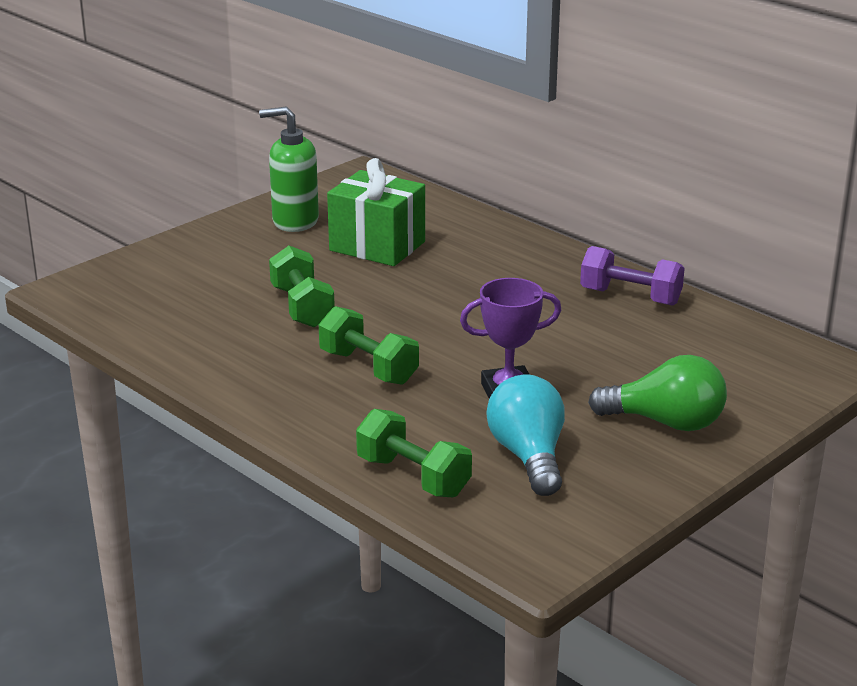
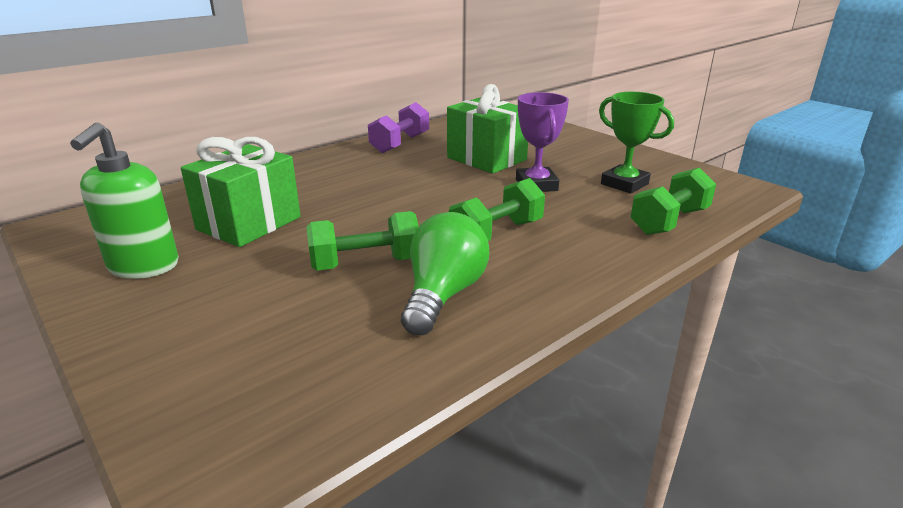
camera: 85 degrees left, 0 degrees up
(528, 456) = (624, 184): turquoise light bulb -> green trophy
(593, 358) = (486, 159): none -> green gift
(666, 422) = (570, 147): green light bulb -> green light bulb (443, 294)

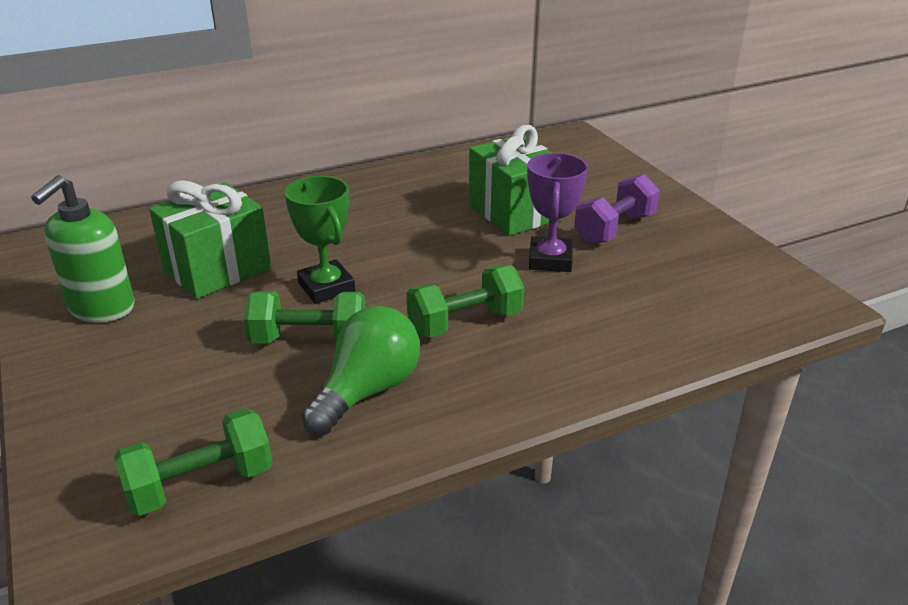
camera: 15 degrees right, 5 degrees up
(400, 144) = (425, 176): purple dumbbell -> purple dumbbell (614, 229)
(624, 184) = (658, 273): green trophy -> green trophy (326, 287)
(669, 221) = (676, 336): green dumbbell -> green dumbbell (200, 484)

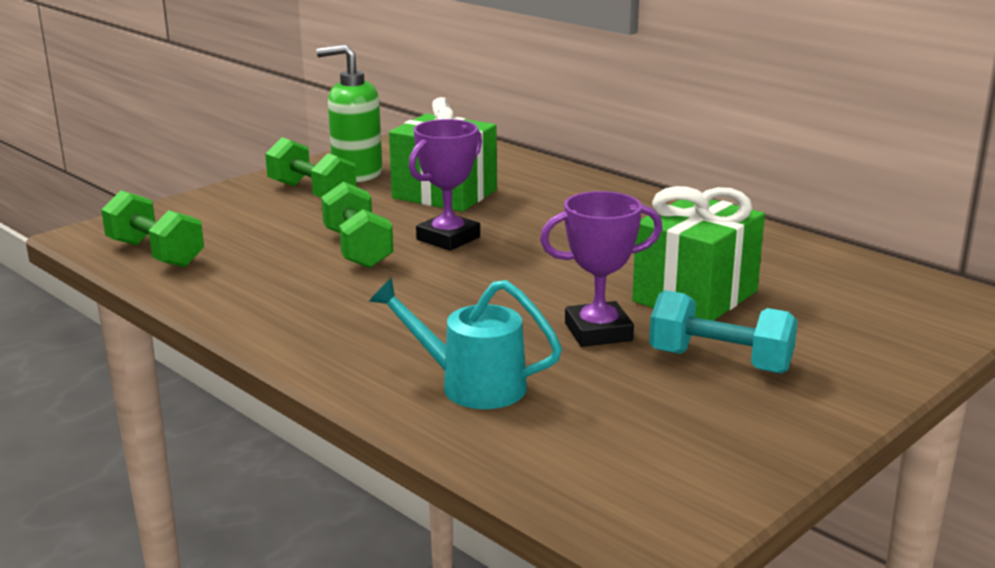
camera: 70 degrees right, 10 degrees down
(326, 287) = (448, 238): green trophy -> purple trophy
(367, 391) = (294, 285): green light bulb -> none
(465, 322) = (431, 307): green dumbbell -> green dumbbell (312, 193)
(611, 330) = (471, 385): none -> turquoise watering can
(614, 229) = (720, 361): purple dumbbell -> turquoise dumbbell

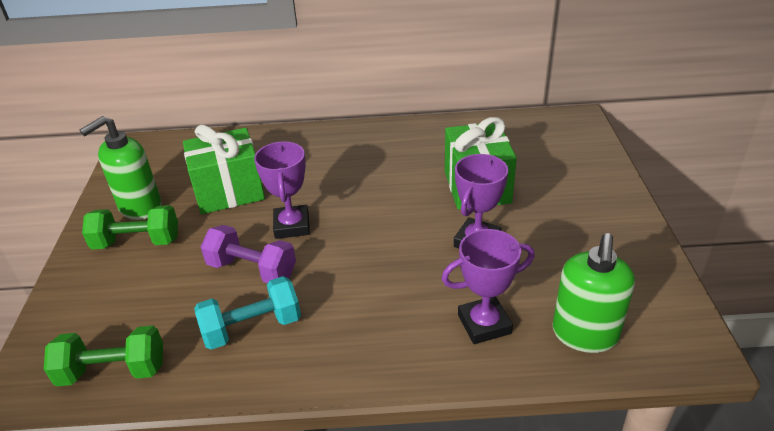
camera: 45 degrees left, 15 degrees up
(357, 249) = (252, 270): green dumbbell -> purple dumbbell
(471, 385) = (484, 324): turquoise watering can -> purple trophy
(553, 449) = (585, 334): none -> green soap dispenser
(720, 361) = (553, 223): turquoise dumbbell -> turquoise dumbbell (252, 327)

